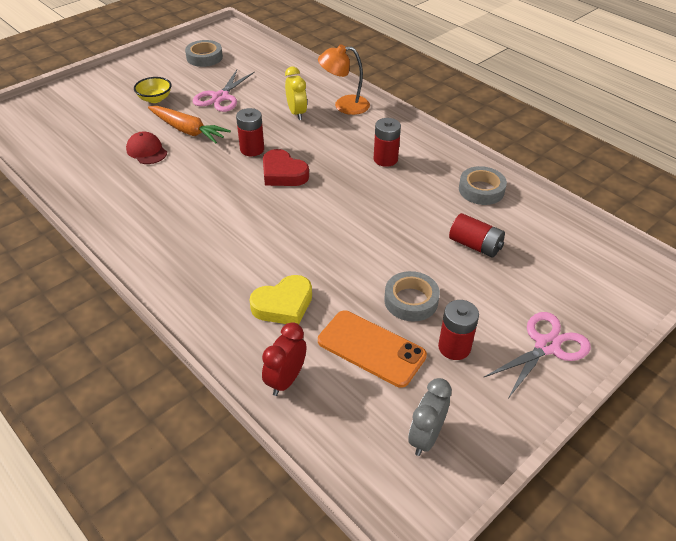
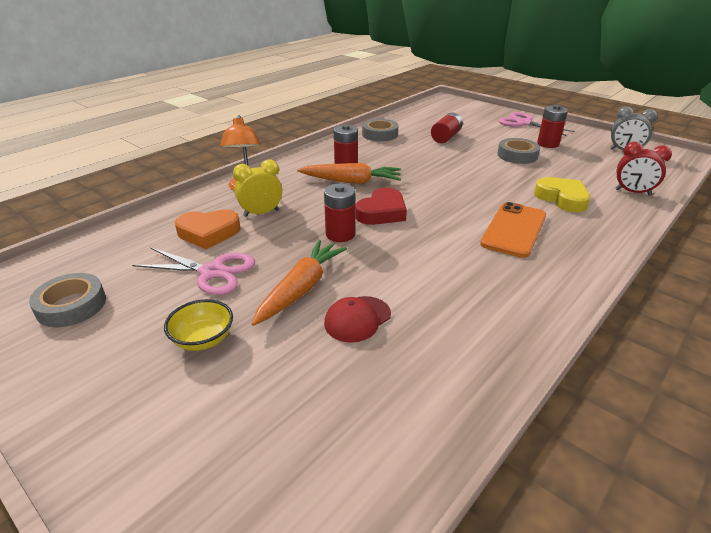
camera: 95 degrees left, 10 degrees down
(272, 92) = (208, 233): none -> orange heart
(349, 161) = (352, 181): none -> orange carrot
(371, 348) = (573, 166): orange phone -> orange phone (514, 230)

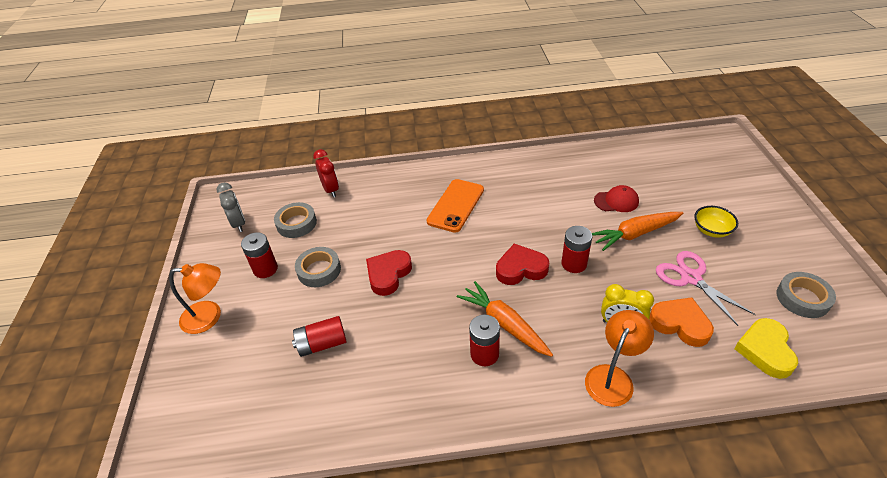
camera: 135 degrees left, 10 degrees up
(380, 134) = (374, 403): grey tape -> grey tape (296, 223)
(471, 171) = (388, 274): none -> red heart
(514, 230) = (455, 205): orange phone -> orange phone turned 45 degrees counterclockwise
(524, 123) = (209, 317): pink scissors -> orange lamp
(562, 198) = (381, 210): yellow heart -> yellow heart (765, 350)

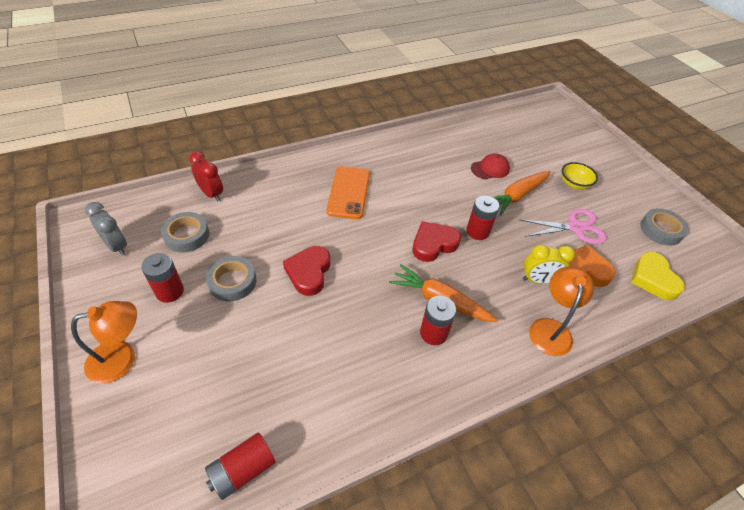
camera: 25 degrees left, 5 degrees up
(322, 344) = (267, 359): red battery -> red battery (243, 470)
(691, 278) = (575, 227): pink scissors -> pink scissors turned 135 degrees clockwise

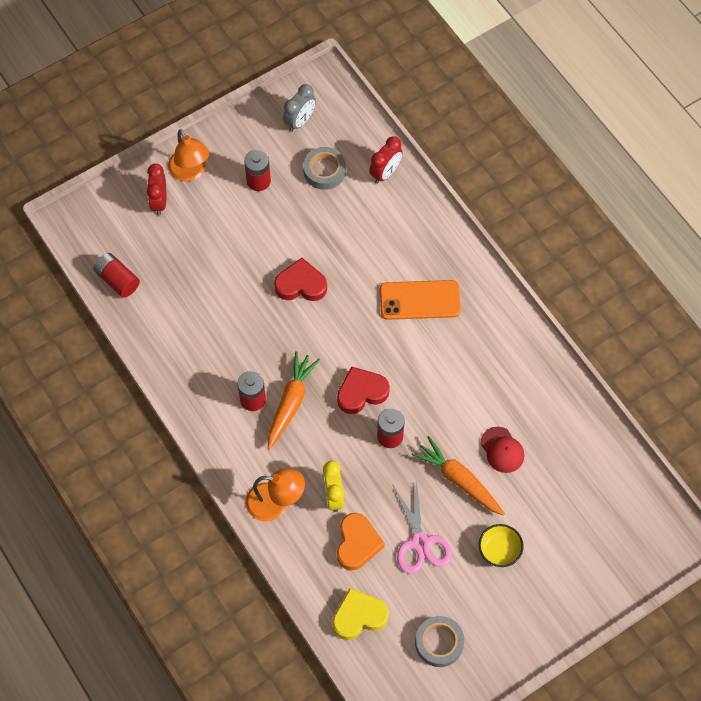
camera: 85 degrees right, 15 degrees up
(146, 400) = (159, 202): none -> red clock
(232, 282) = (278, 225): grey tape -> none
(433, 244) = (361, 392): red heart -> red heart turned 75 degrees counterclockwise

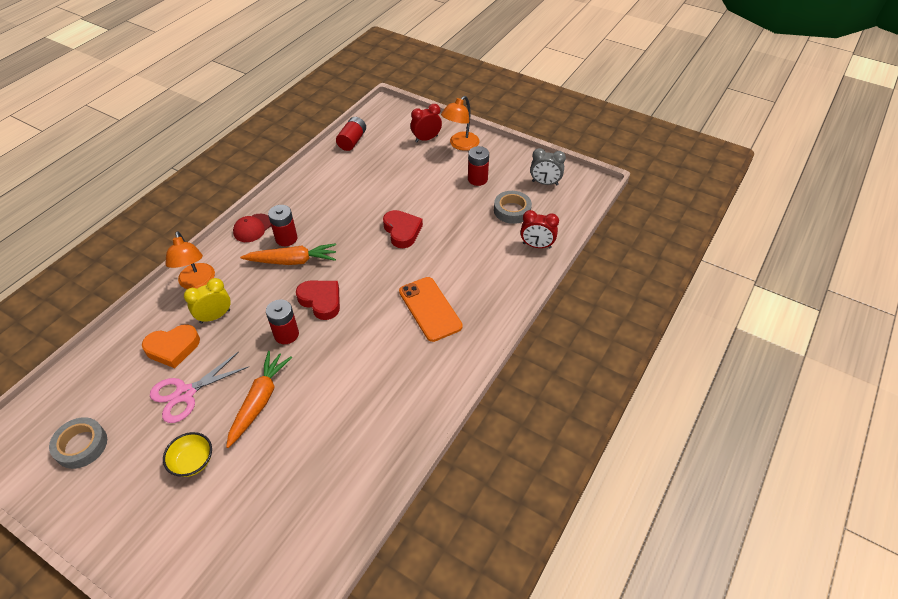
camera: 65 degrees right, 15 degrees down
(359, 616) = (100, 374): yellow heart -> none
(502, 450) = (304, 425): red cap -> red cap (252, 228)

